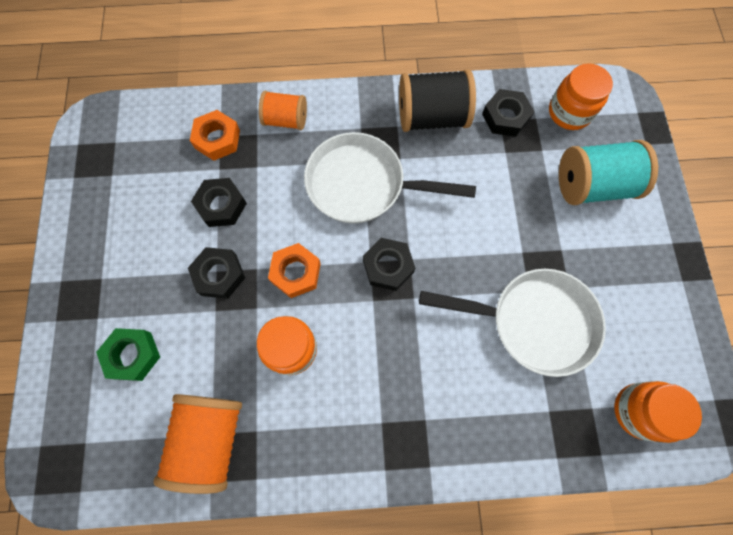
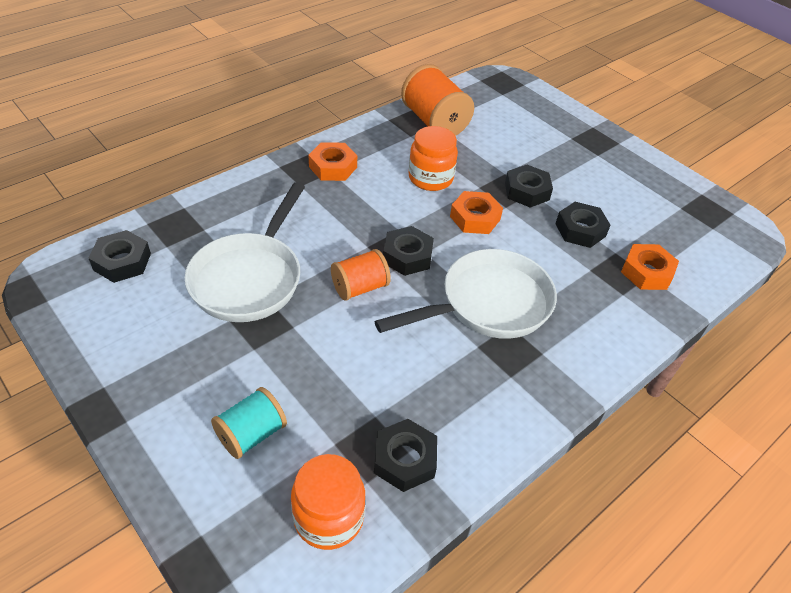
camera: 140 degrees right, 25 degrees down
(132, 355) = (526, 133): green nut -> none
(285, 120) = (615, 320): orange spool -> orange spool (360, 287)
(375, 429) = (333, 167): none -> orange nut
(431, 117) = (485, 407): black spool -> none
(534, 322) = (249, 278): white pan -> white pan turned 45 degrees counterclockwise
(592, 186) = (251, 434): turquoise spool -> turquoise spool, size x0.62
(639, 411) = (122, 262): orange jar -> black nut

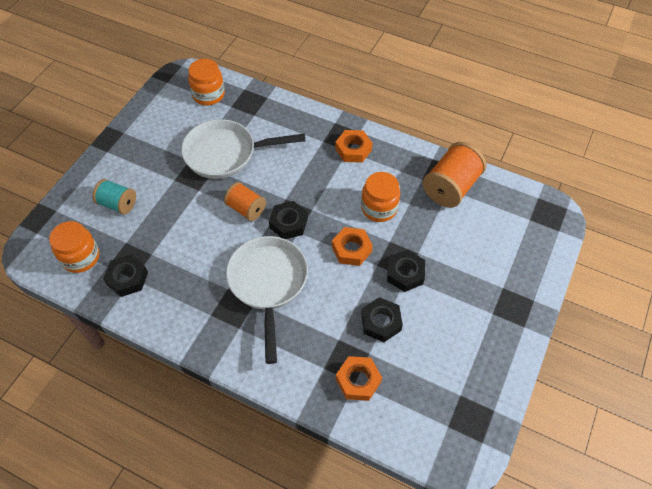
camera: 70 degrees right, 10 degrees up
(122, 262) = (208, 95): black nut -> orange jar
(488, 304) = (268, 283): white pan -> white pan turned 135 degrees counterclockwise

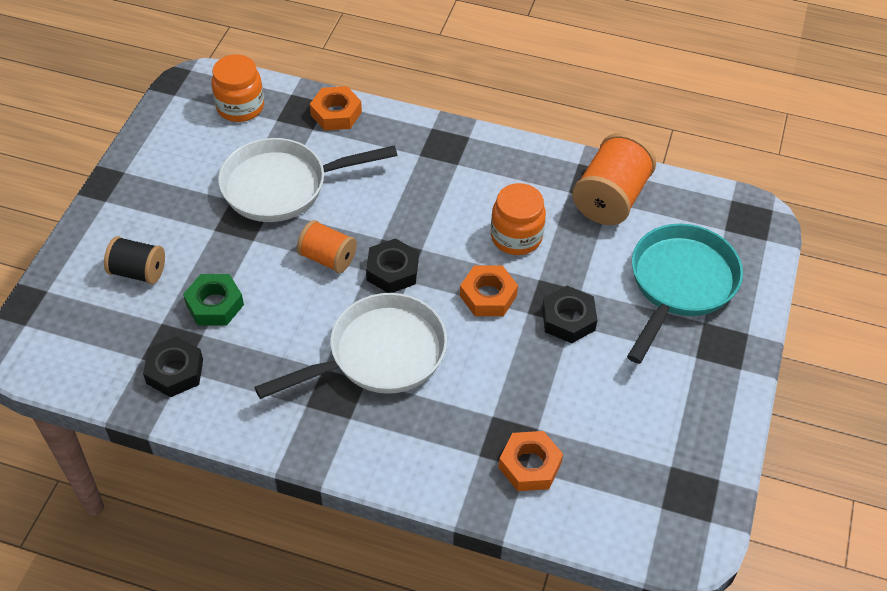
camera: 10 degrees left, 5 degrees down
(81, 257) = (99, 351): orange jar -> none
(118, 204) = (138, 272): turquoise spool -> black spool
(163, 233) = (214, 304): none -> green nut
(268, 283) = (379, 354): white pan -> white pan turned 75 degrees clockwise
(353, 149) = (465, 162): orange nut -> orange nut (336, 113)
(381, 322) = (546, 386): black nut -> none
(490, 257) = (680, 284): none -> turquoise pan

